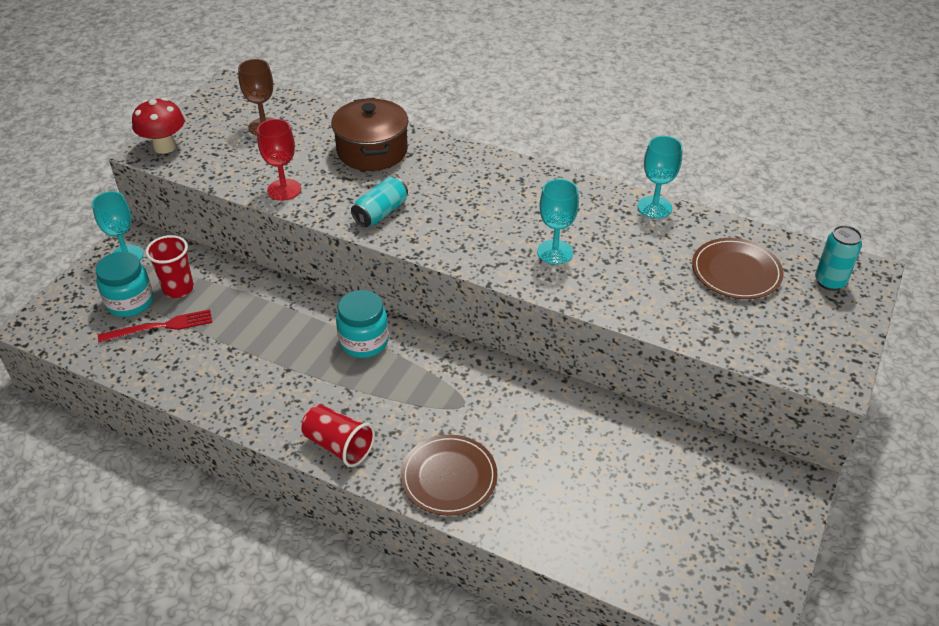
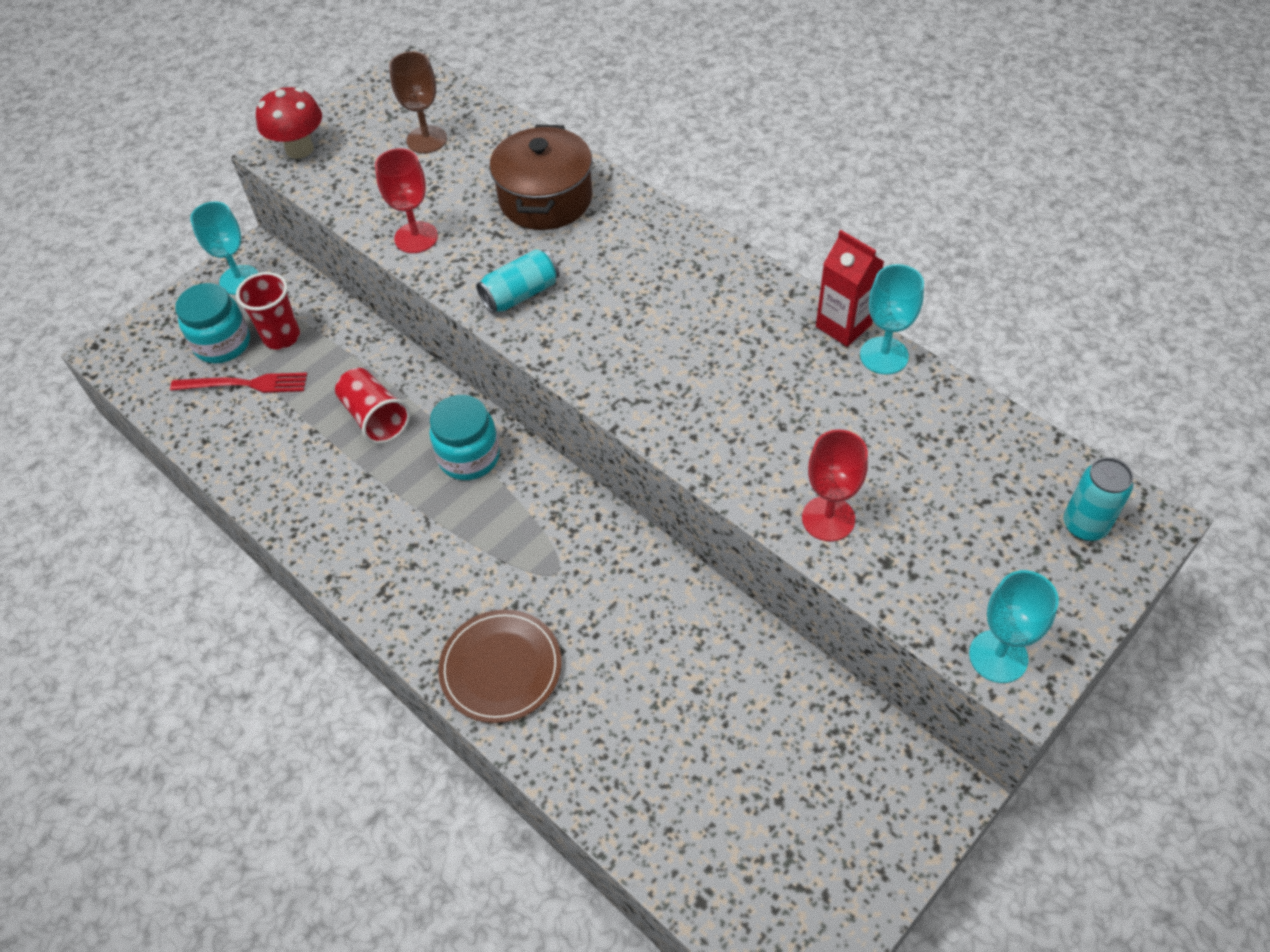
camera: 20 degrees right, 10 degrees up
(338, 445) = (388, 592): red cup -> red cup (375, 417)
(555, 252) = (719, 398): turquoise goblet -> turquoise goblet (998, 656)
(619, 194) = (843, 325): none -> red carton
(664, 310) = (828, 518): none -> red goblet
(736, 271) = (955, 480): brown plate -> none

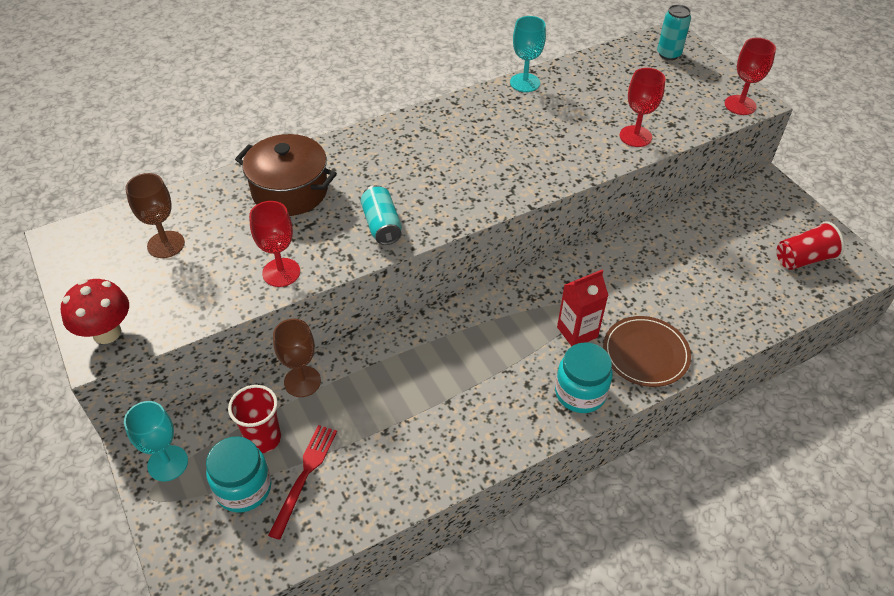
camera: 75 degrees left, 5 degrees down
(360, 341) = (302, 381): none -> brown goblet
(375, 417) = (392, 385): red cup -> red cup (803, 259)
(469, 457) = (459, 334): turquoise jar -> turquoise jar (580, 393)
(843, 325) = (493, 90): red carton -> red carton (577, 332)
(998, 656) = (740, 105): turquoise goblet -> red goblet

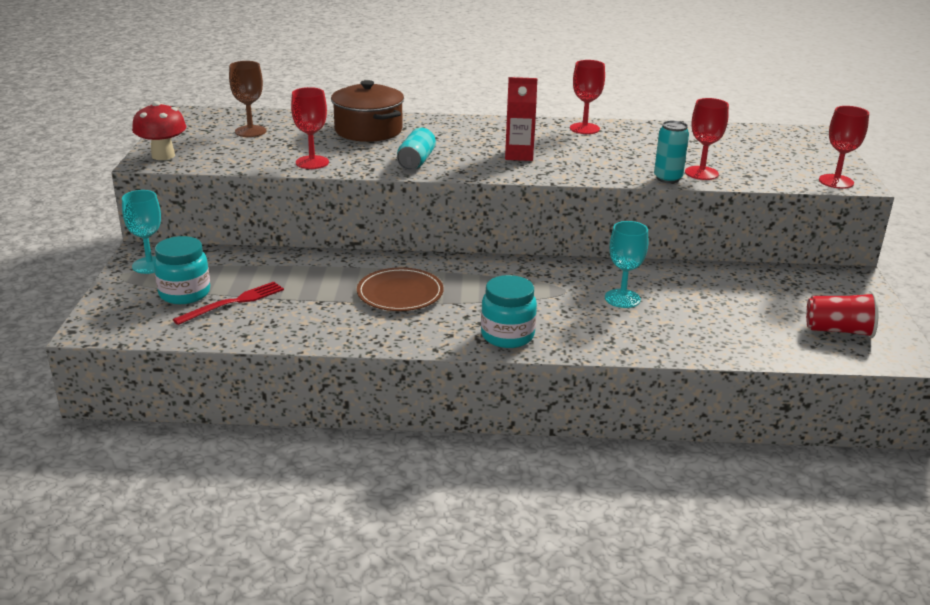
camera: 30 degrees right, 20 degrees down
(263, 439) = (227, 276): red cup -> none
(302, 381) = (289, 258): brown goblet -> none
(487, 105) = (584, 128): none -> red goblet
(525, 83) = (633, 125): turquoise goblet -> turquoise goblet (622, 298)
(577, 332) = (546, 303): red carton -> red carton (519, 155)
(645, 353) = (597, 334): brown plate -> brown plate (400, 293)
(668, 54) = (797, 140): turquoise can -> turquoise can (667, 178)

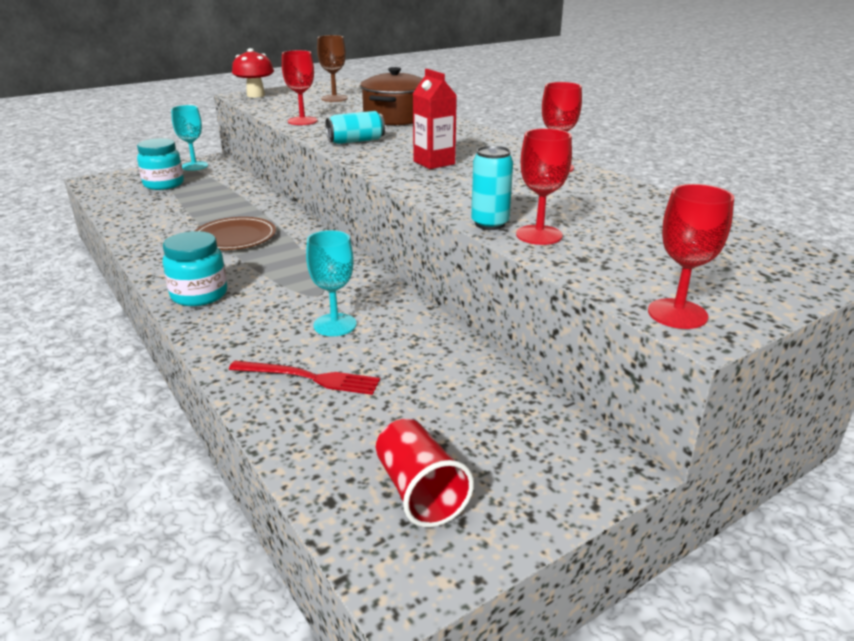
camera: 55 degrees right, 0 degrees up
(233, 302) = (164, 198): red fork -> red fork (309, 378)

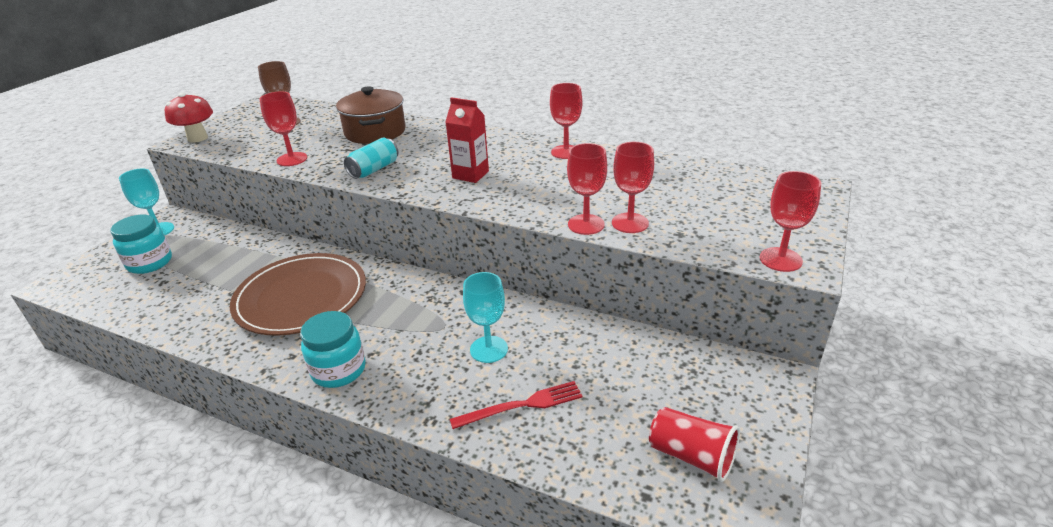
camera: 30 degrees left, 5 degrees up
(235, 237) = (301, 297): brown plate -> brown plate, size x1.60
(490, 224) = (586, 224): turquoise can -> red goblet

